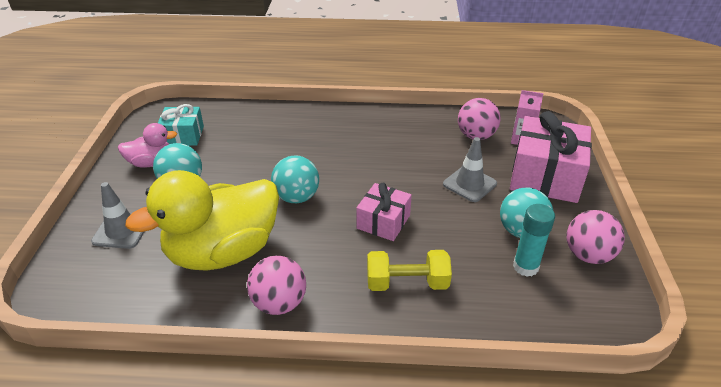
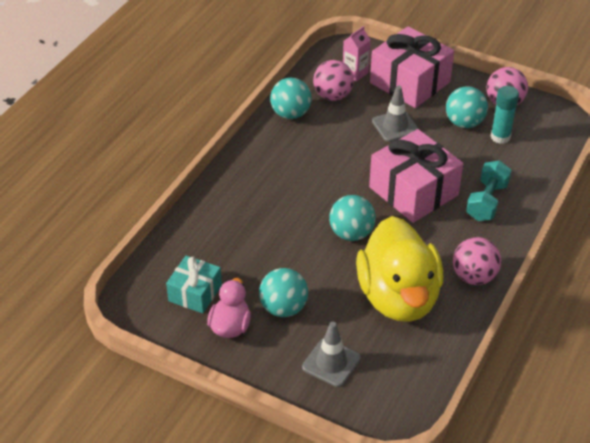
camera: 65 degrees left, 5 degrees up
(383, 222) = (413, 191): pink gift -> pink gift, size x1.74
(407, 283) = (487, 201): yellow dumbbell -> turquoise dumbbell
(429, 121) = (290, 114): none -> turquoise ball

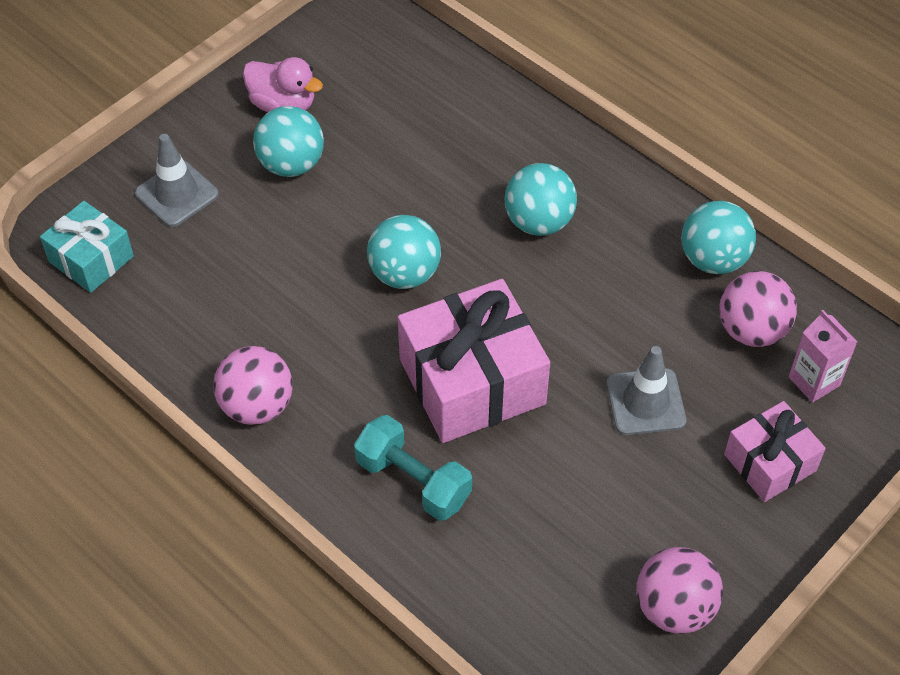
camera: 105 degrees right, 10 degrees up
(195, 293) = (355, 79): turquoise gift -> turquoise gift (91, 259)
(398, 297) = (256, 298): yellow duck -> none
(410, 82) = (770, 462): pink gift -> pink gift, size x0.57
(464, 123) = (629, 516): turquoise ball -> turquoise ball (538, 222)
(500, 137) = (575, 563): turquoise glue stick -> none

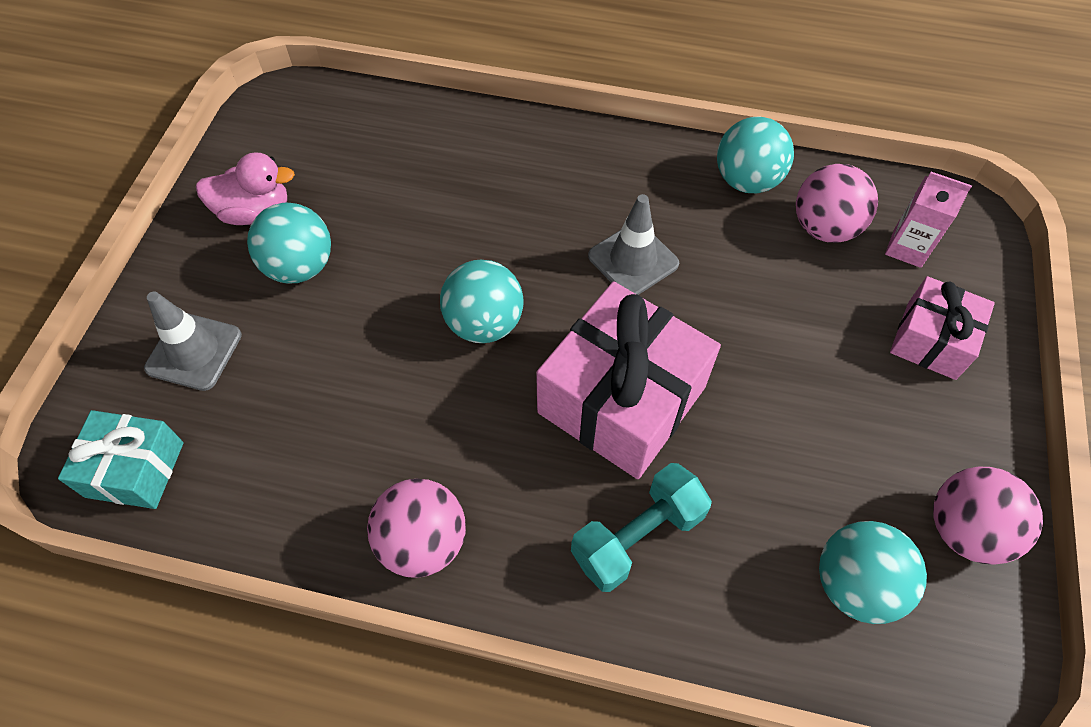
camera: 30 degrees left, 5 degrees up
(413, 481) = (637, 536): turquoise dumbbell -> turquoise dumbbell turned 45 degrees counterclockwise
(538, 222) = (575, 215): turquoise ball -> turquoise ball (855, 584)
(645, 402) = (789, 338): grey traffic cone -> grey traffic cone (633, 260)

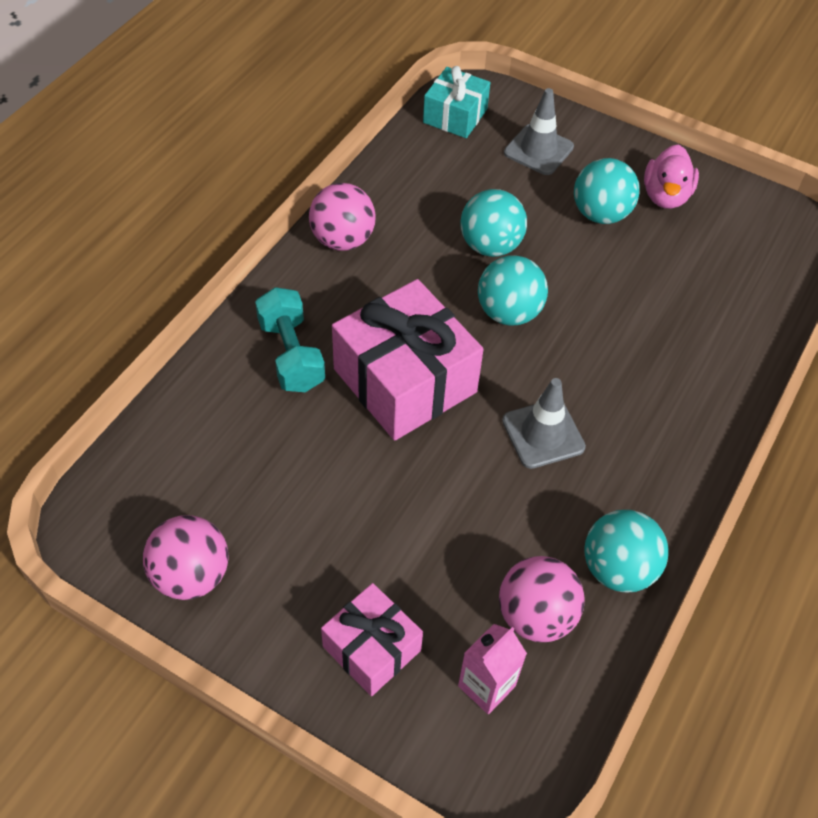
camera: 105 degrees right, 5 degrees down
(855, 584) = (191, 475): turquoise ball -> turquoise ball (490, 245)

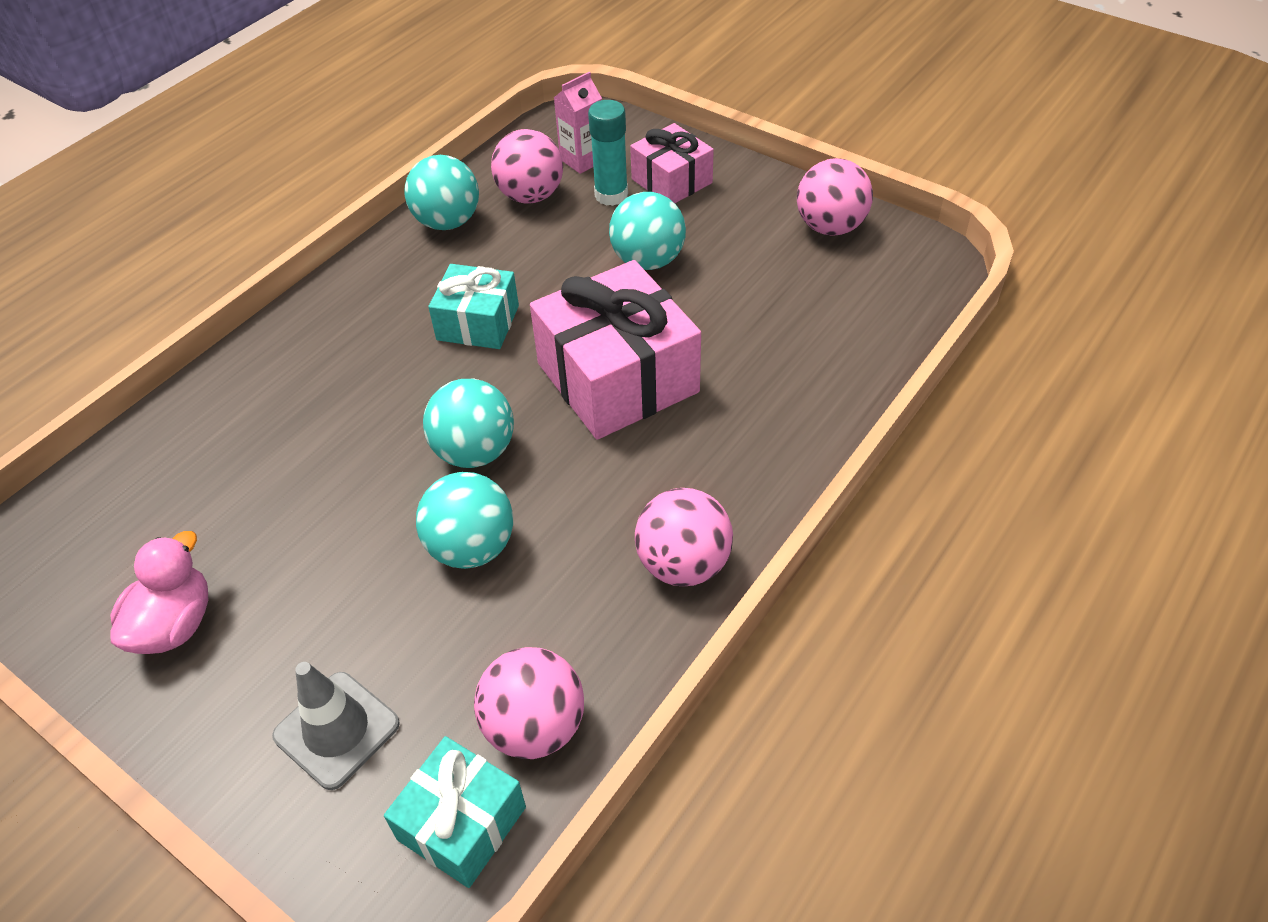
camera: 170 degrees left, 5 degrees down
(291, 355) = (750, 409): turquoise dumbbell -> none
(425, 155) = (535, 726): none -> pink ball
(441, 620) = (611, 195): none -> turquoise glue stick
(543, 434) = (478, 323): grey traffic cone -> turquoise gift
(600, 214) = (291, 595): turquoise ball -> turquoise ball (648, 260)

